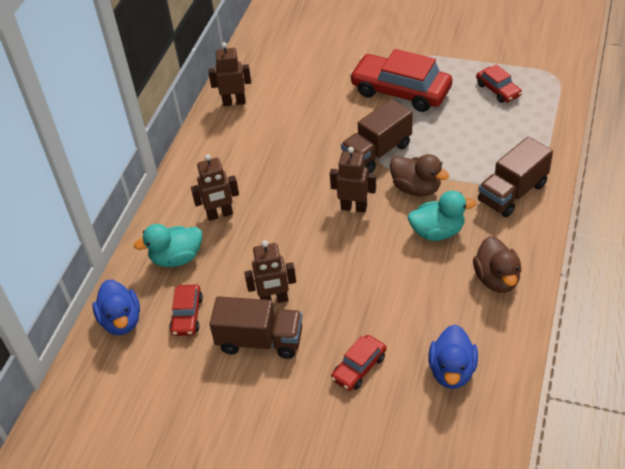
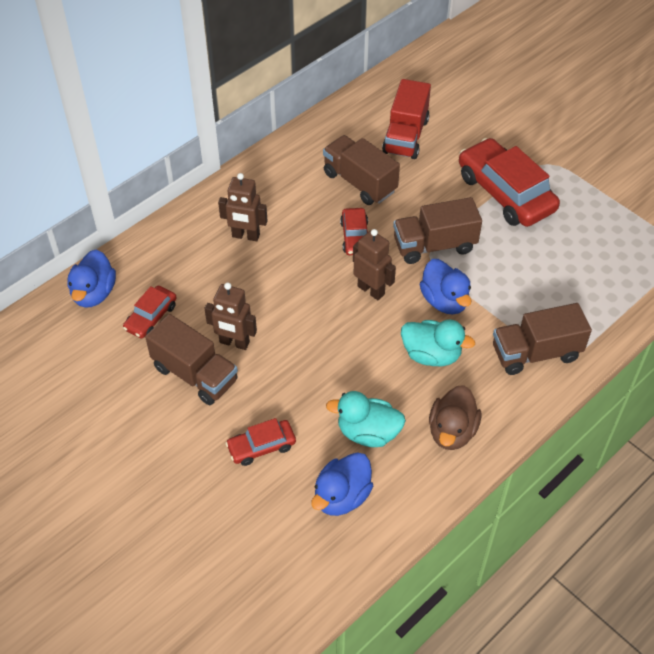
camera: 25 degrees right, 5 degrees up
(176, 258) = (179, 259): turquoise duck -> turquoise duck (368, 432)
(234, 102) = (338, 129): brown robot -> none
(282, 133) = (359, 182): none -> brown truck
(292, 84) = (405, 136): none -> red truck
(416, 188) = (444, 301): brown duck -> blue duck
(498, 90) = (605, 238): red car -> red car (355, 237)

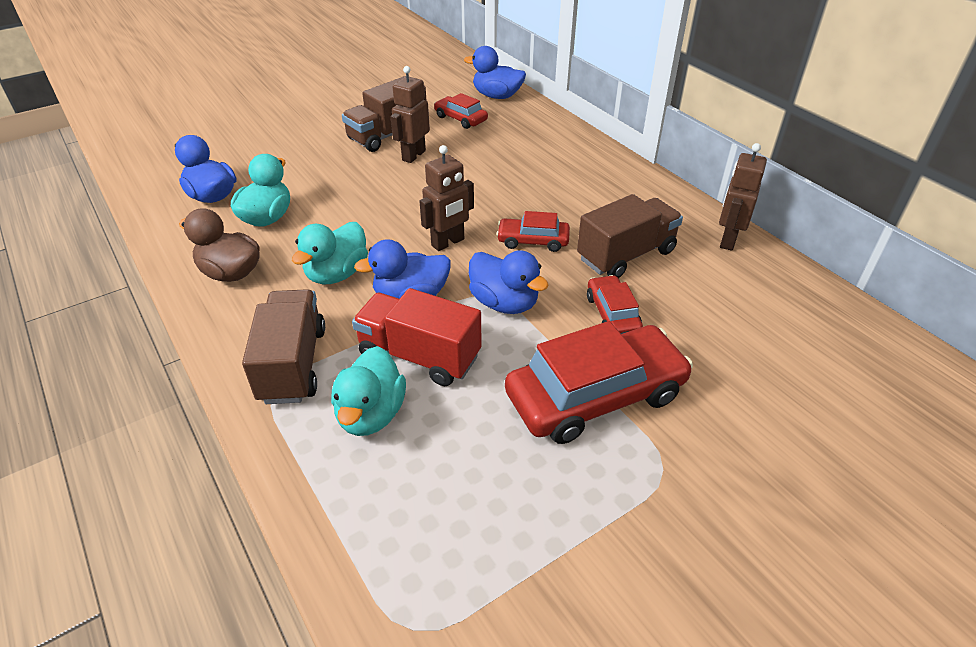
camera: 100 degrees right, 10 degrees down
(245, 236) = (549, 171): brown robot -> brown robot (727, 240)
(261, 446) = (292, 161): red car -> red car (612, 314)
(405, 136) = (719, 308): red truck -> red truck (419, 356)
(434, 245) = (504, 303): brown truck -> blue duck
(561, 298) = (371, 414): none -> turquoise duck

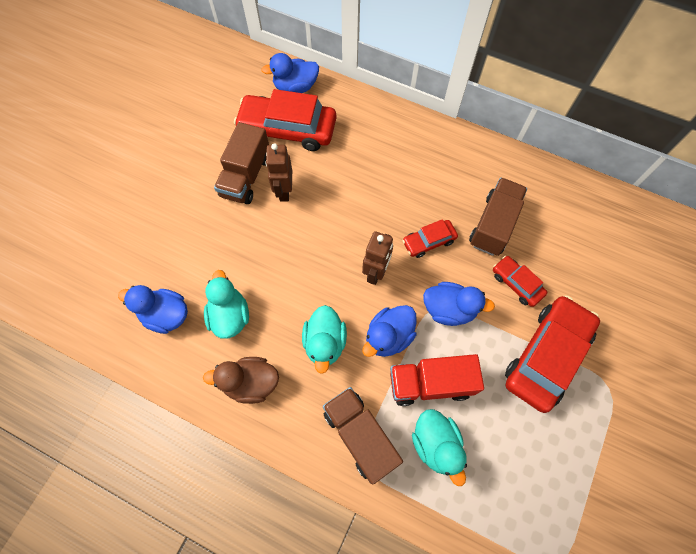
camera: 30 degrees left, 25 degrees up
(460, 119) = (287, 129): red car -> red car, size x1.98
(727, 240) = (544, 178): brown robot -> none

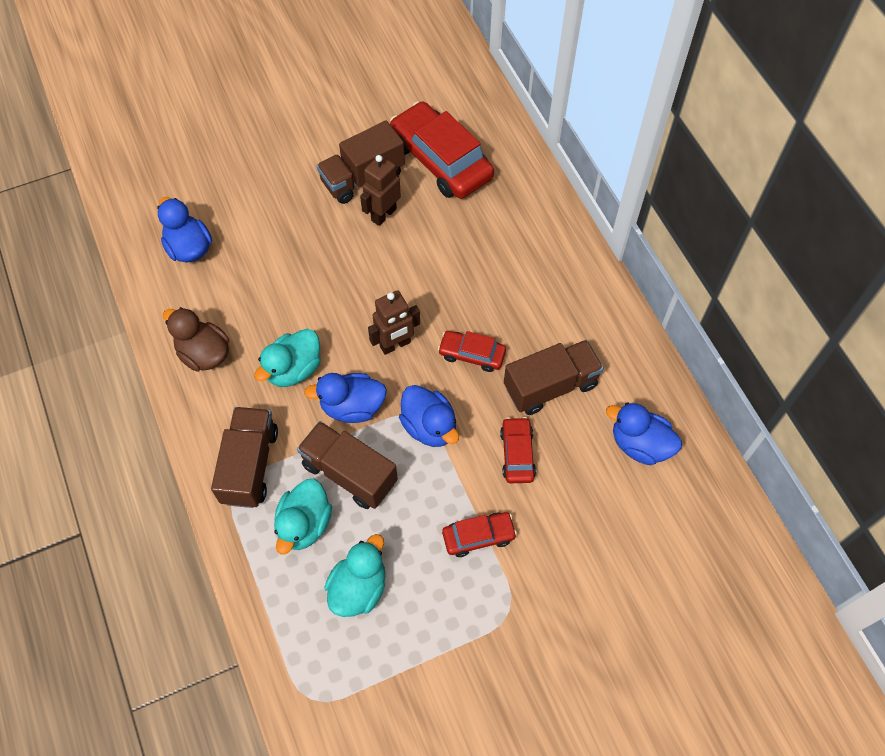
camera: 40 degrees right, 5 degrees down
(230, 316) = (238, 287): turquoise duck -> turquoise duck (358, 588)
(295, 87) = (487, 125): blue duck -> blue duck (640, 444)
(430, 383) = (349, 473): red truck -> brown truck
(546, 356) = (478, 536): red car -> red car, size x0.51

